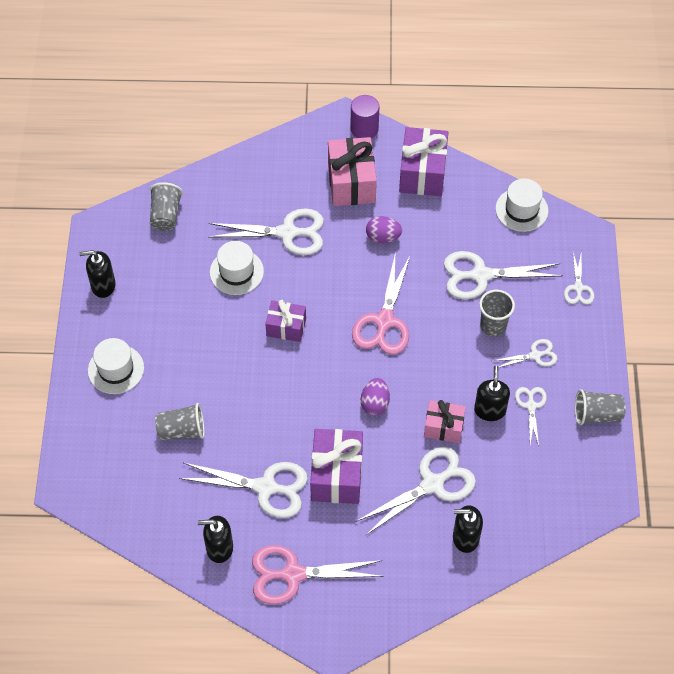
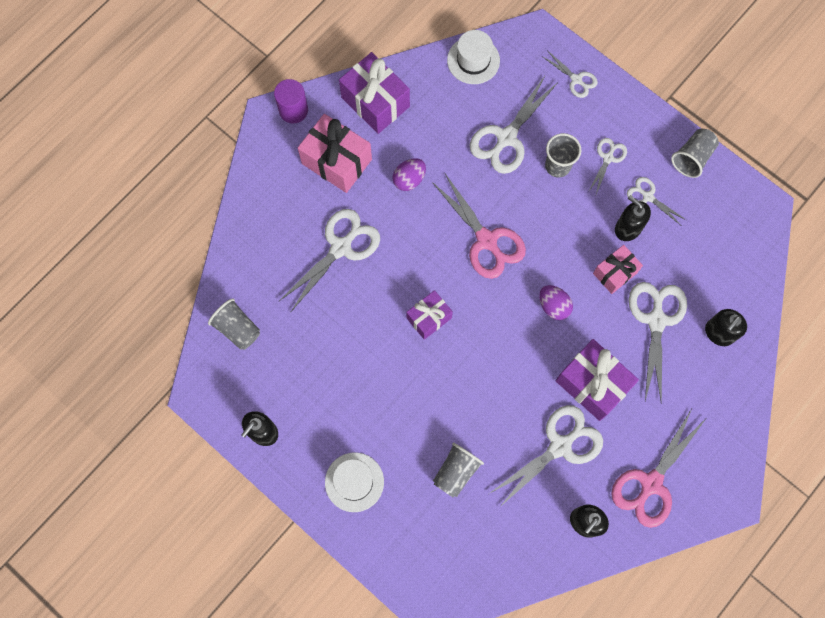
camera: 50 degrees left, 15 degrees up
(236, 272) = (343, 315): white hat -> none

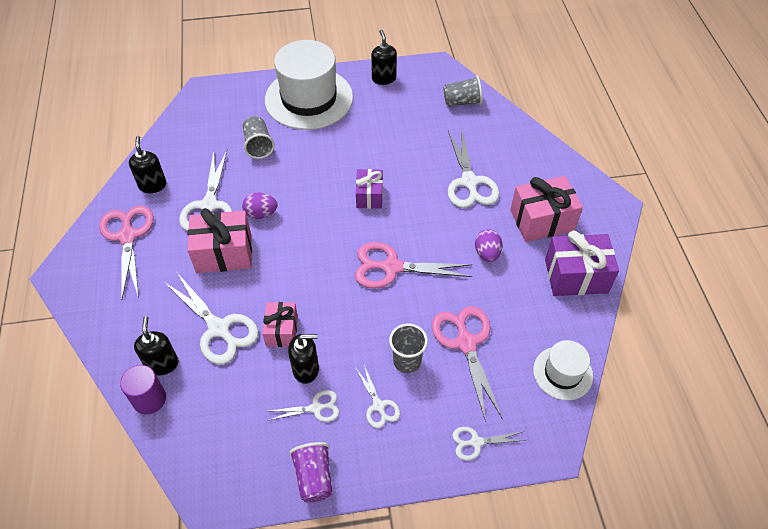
camera: 130 degrees right, 20 degrees down
(293, 110) = (610, 221): purple cylinder -> purple cylinder (149, 399)
(354, 482) = (309, 98): white hat -> white hat, size x1.95
(506, 138) = (466, 343): white scissors -> pink scissors
(553, 306) = (300, 272): purple egg -> purple egg (261, 214)
(592, 384) = (224, 253): purple gift -> pink gift
(692, 158) = (314, 477): grey cup -> purple cup

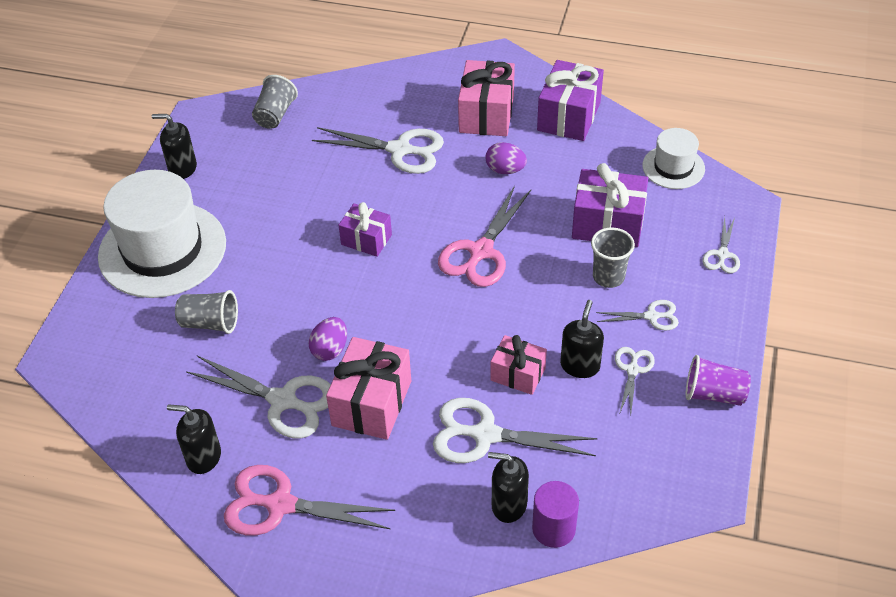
camera: 65 degrees left, 5 degrees down
(219, 329) = (485, 435): white scissors -> white scissors turned 150 degrees counterclockwise
(466, 343) = (607, 224): pink scissors -> purple gift

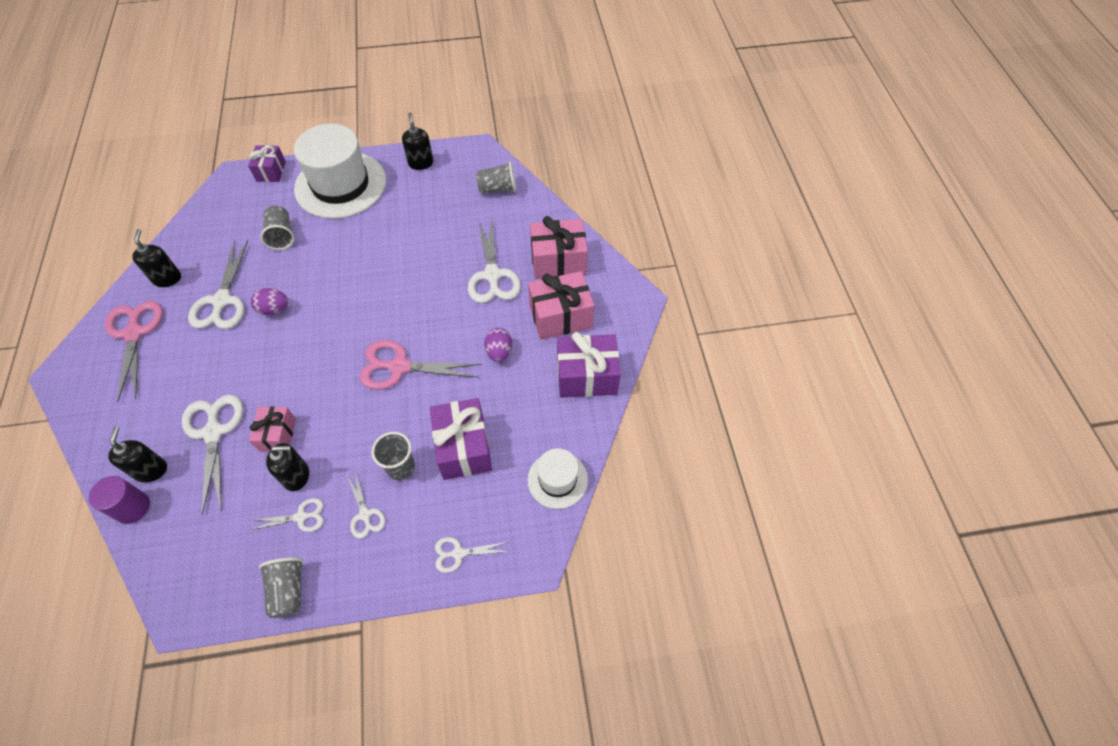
camera: 65 degrees right, 10 degrees up
(366, 240) = (388, 290): purple gift -> purple gift (271, 171)
(371, 403) = (230, 352): pink gift -> pink gift (558, 261)
(713, 394) = (288, 590): purple cup -> grey cup

